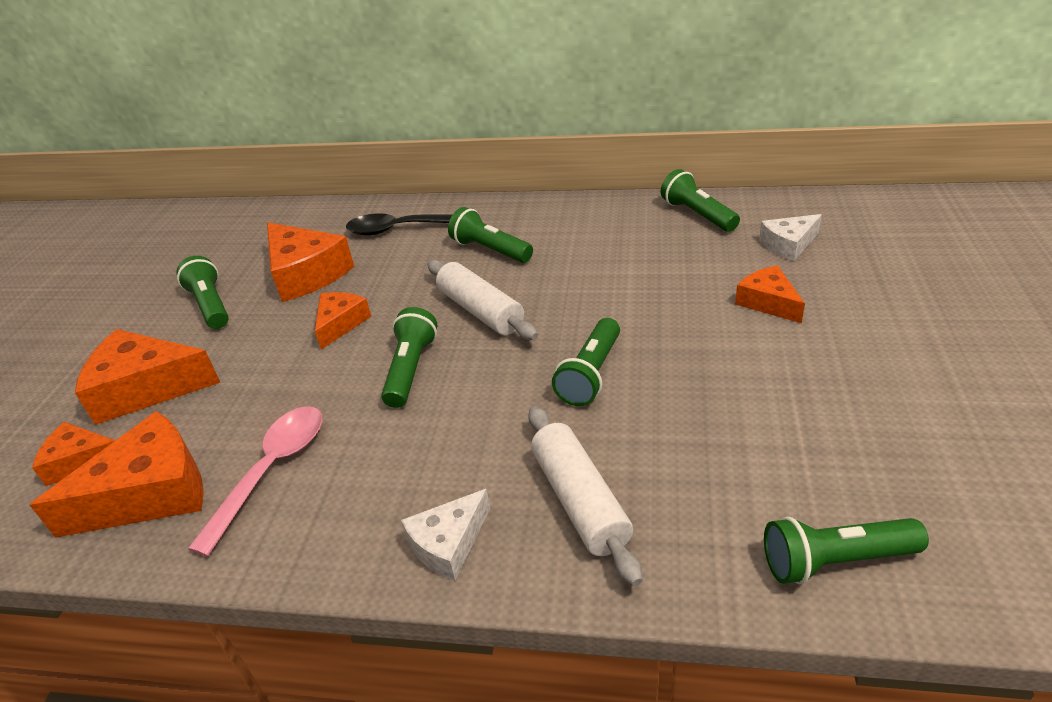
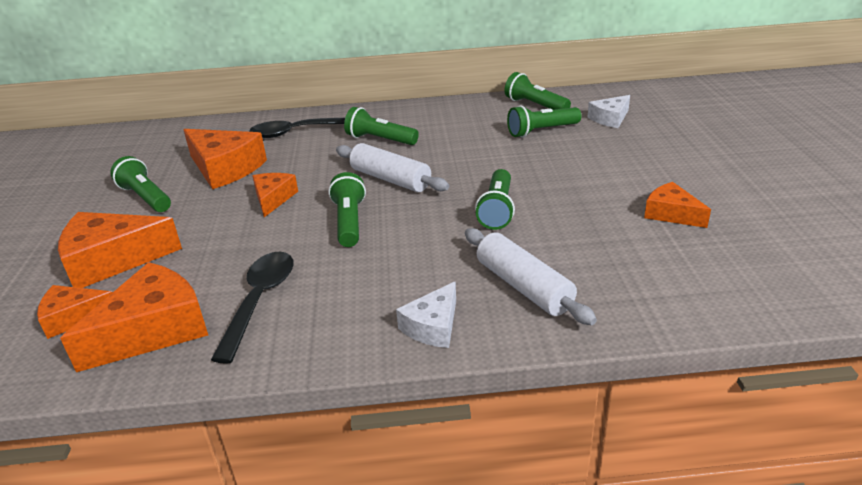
camera: 15 degrees left, 5 degrees down
(272, 470) = (260, 300): pink spoon -> black spoon
(768, 302) = (610, 154): orange cheese -> orange cheese (671, 214)
(835, 561) = (719, 296): green flashlight -> green flashlight (541, 131)

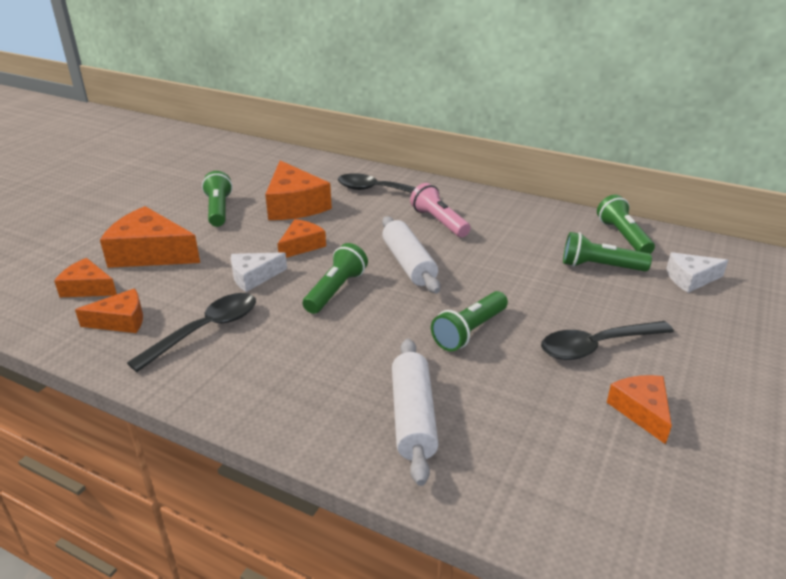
camera: 30 degrees right, 0 degrees up
(153, 330) = (121, 321): orange cheese -> orange cheese, size x0.58
(380, 140) = (439, 222): green flashlight -> pink flashlight
(433, 326) = (302, 416): white cheese -> white cheese (254, 277)
(598, 185) = (596, 346): none -> black spoon

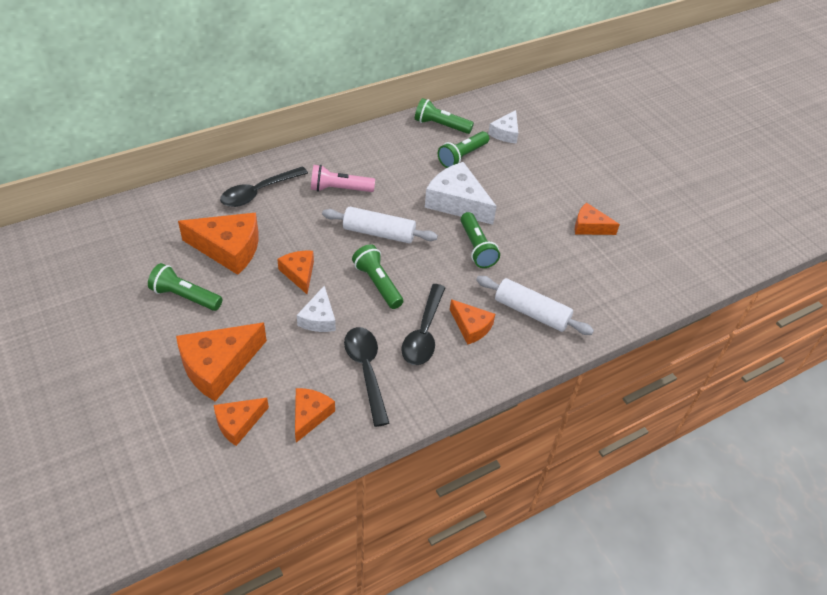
camera: 60 degrees left, 15 degrees up
(337, 376) = (471, 327): none -> orange cheese
(522, 291) = (457, 202): none -> white cheese
(596, 346) = (531, 208): black spoon -> black spoon (424, 333)

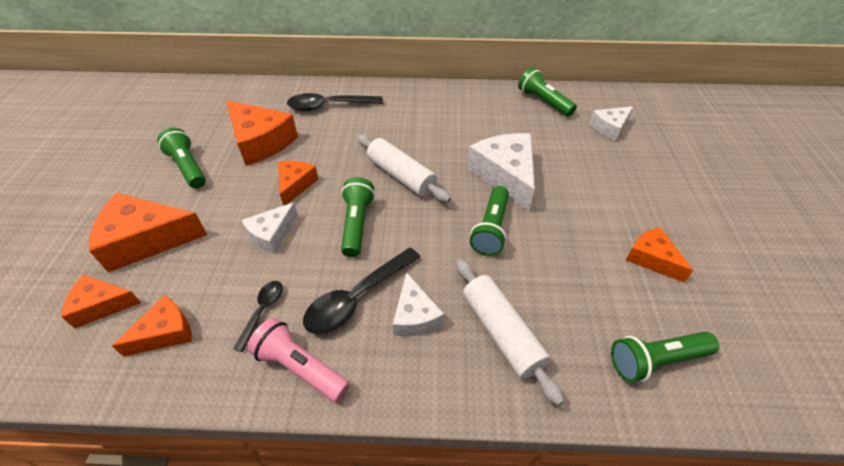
camera: 35 degrees right, 0 degrees up
(339, 189) = (399, 125): pink flashlight -> pink flashlight (300, 368)
(366, 370) = (263, 311): black spoon -> black spoon, size x0.56
(462, 156) = (545, 135): green flashlight -> green flashlight (656, 361)
(471, 327) = (415, 315): orange cheese -> white cheese

